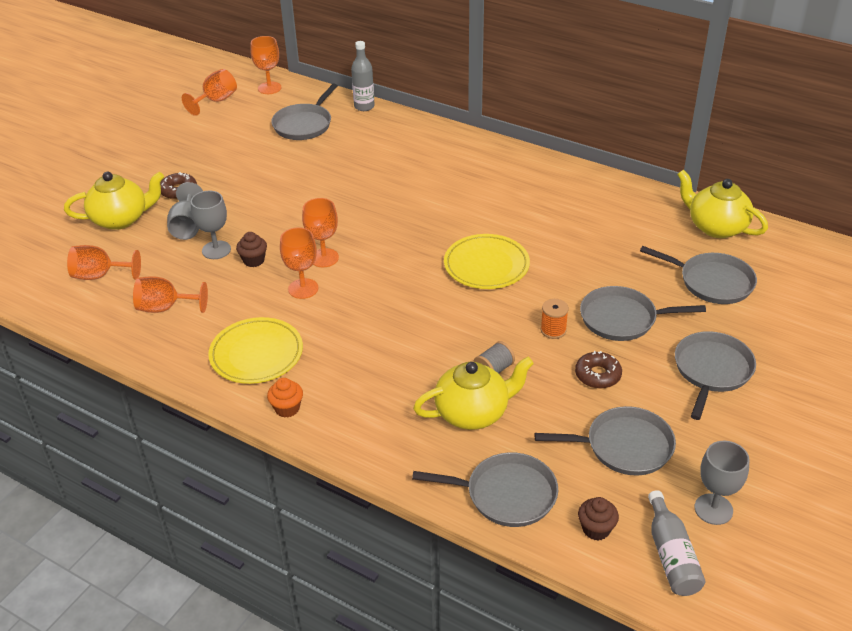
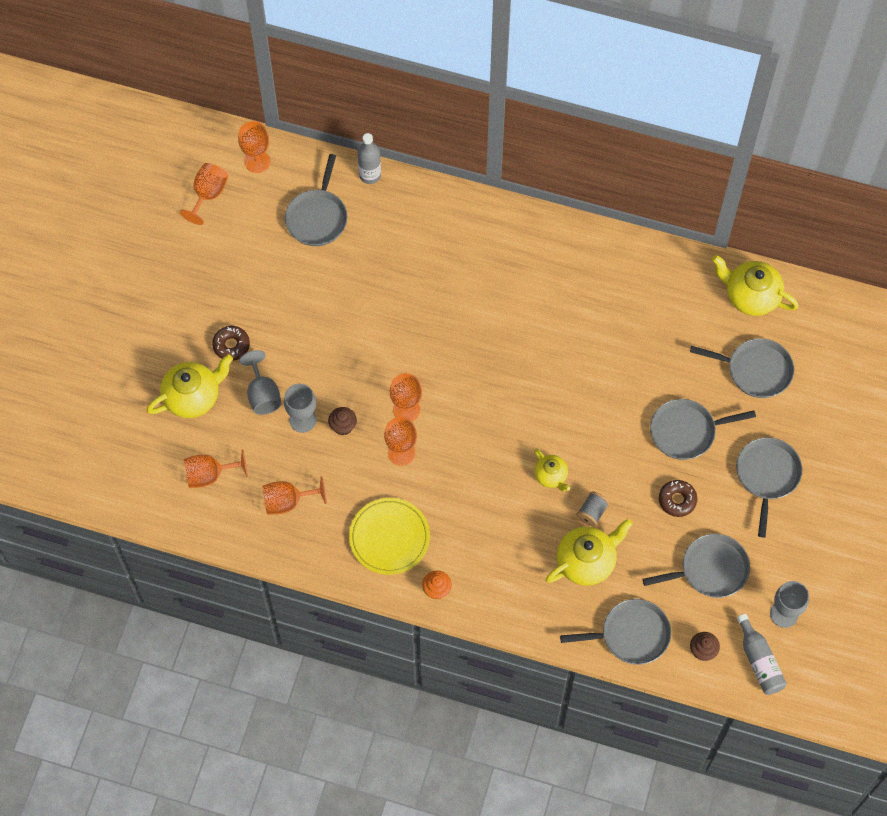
camera: 15 degrees left, 25 degrees up
(457, 332) = (551, 476): none -> yellow teapot
(486, 265) = (555, 389): yellow plate -> none
(553, 330) = (631, 457): orange spool -> none

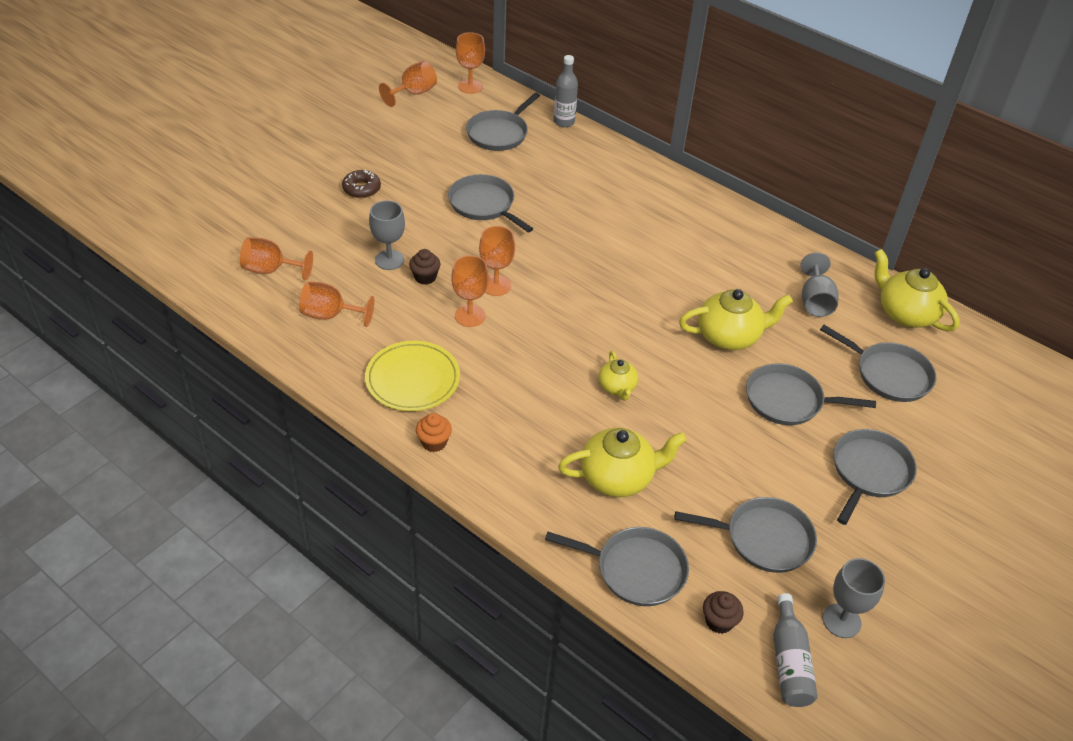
camera: 20 degrees right, 20 degrees down
(193, 396) = (300, 211): yellow teapot -> yellow teapot (729, 336)
(263, 394) = (365, 230): grey goblet -> grey goblet (815, 301)
(349, 318) = (484, 205): none -> grey pan
(592, 512) = (647, 435): grey spool -> none
(677, 500) = (751, 458): brown donut -> none

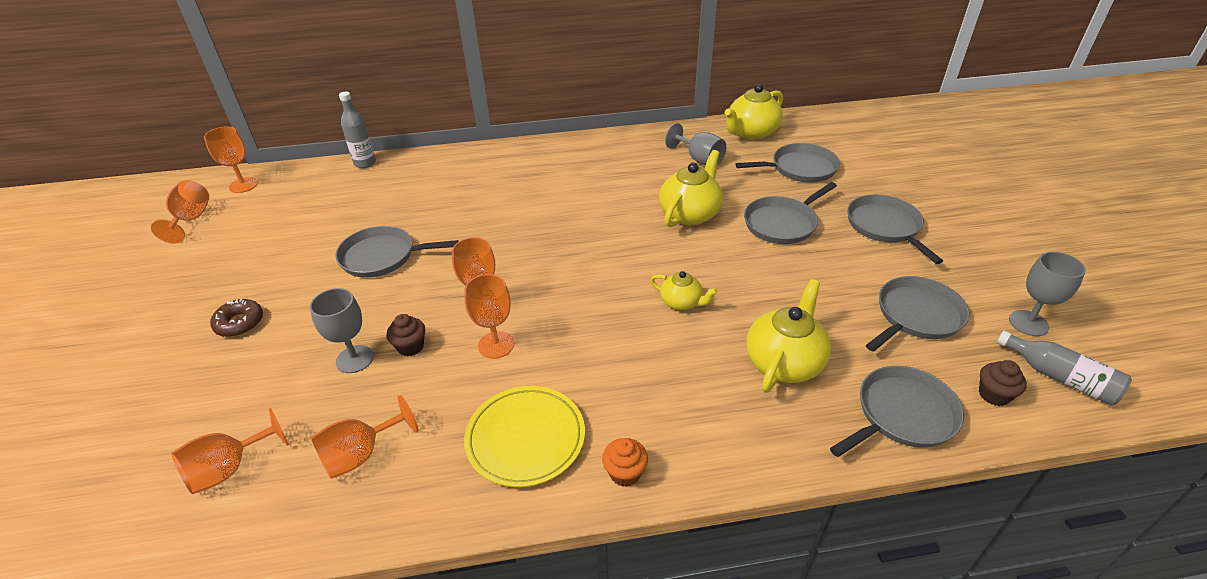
camera: 45 degrees left, 5 degrees down
(499, 133) = (320, 201): grey pan -> none
(905, 313) = (751, 132): yellow teapot -> yellow teapot turned 45 degrees counterclockwise

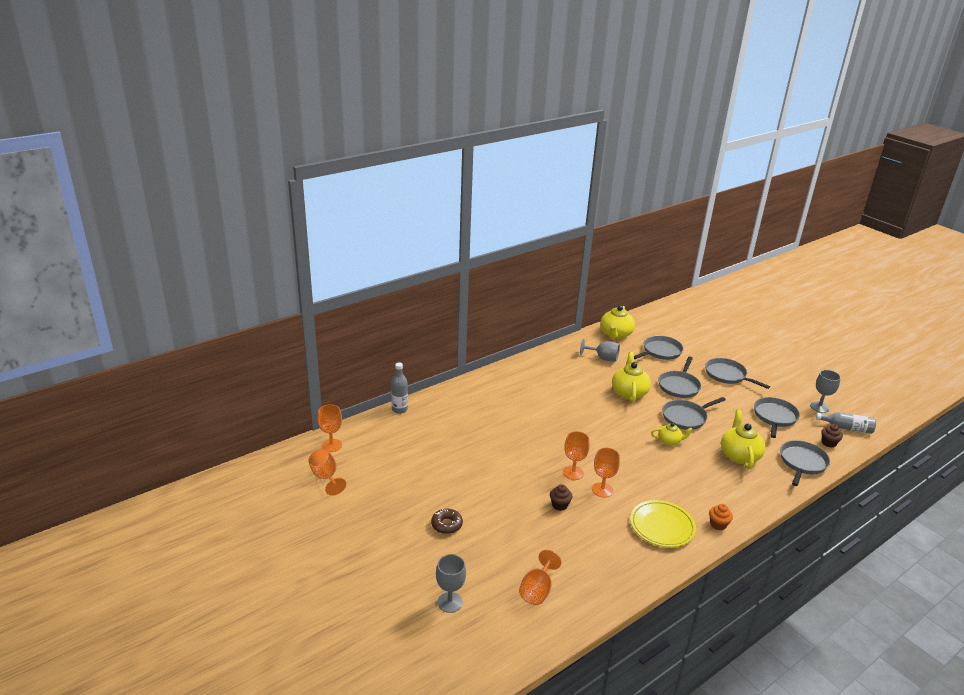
camera: 30 degrees left, 10 degrees down
(354, 359) = (537, 520): grey goblet -> grey goblet (450, 602)
(361, 454) = (594, 560): orange goblet -> none
(382, 257) = (485, 464): grey pan -> grey pan (686, 417)

